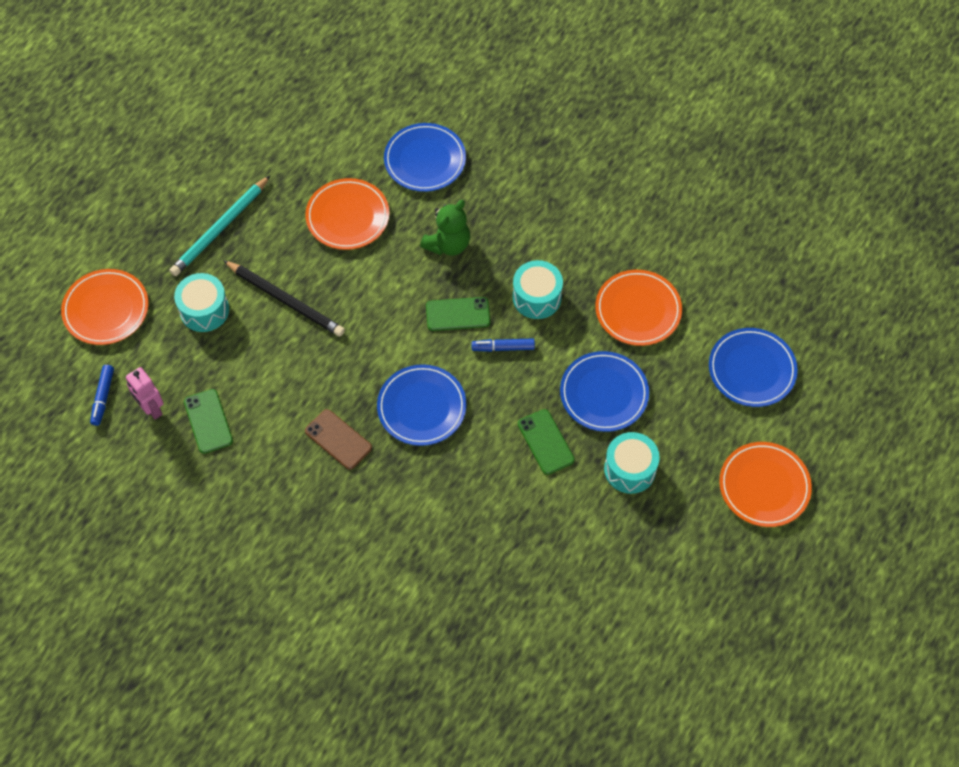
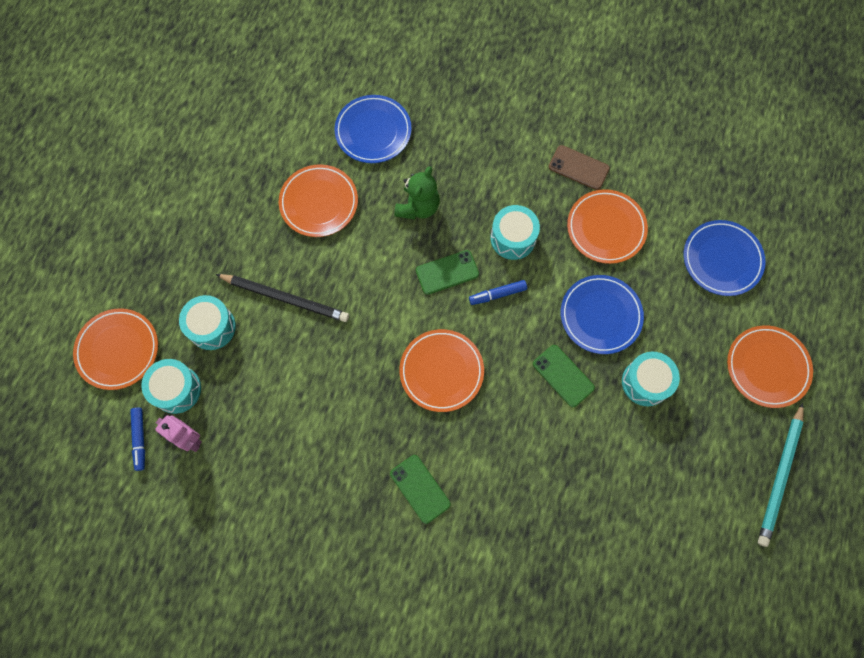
camera: 15 degrees left, 10 degrees up
(152, 360) = (177, 389): none -> turquoise drum
(208, 421) = (247, 437): green phone -> green phone (420, 489)
(220, 229) = (204, 243): turquoise pencil -> turquoise pencil (780, 476)
(338, 439) = (374, 423): brown phone -> brown phone (578, 168)
(421, 407) = (441, 371): blue plate -> orange plate

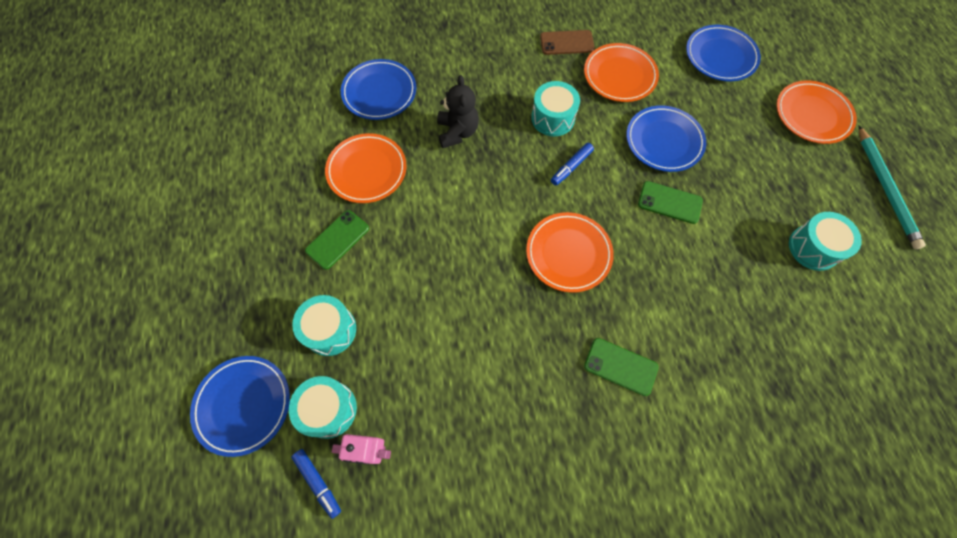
camera: 30 degrees left, 5 degrees down
(118, 350) = (243, 405): orange plate -> blue plate
(285, 298) = (386, 266): black pencil -> none
(418, 207) = (457, 132): green teddy bear -> black teddy bear
(447, 272) = (517, 171): green phone -> green phone (337, 239)
(645, 382) = (735, 173): turquoise drum -> turquoise drum (813, 248)

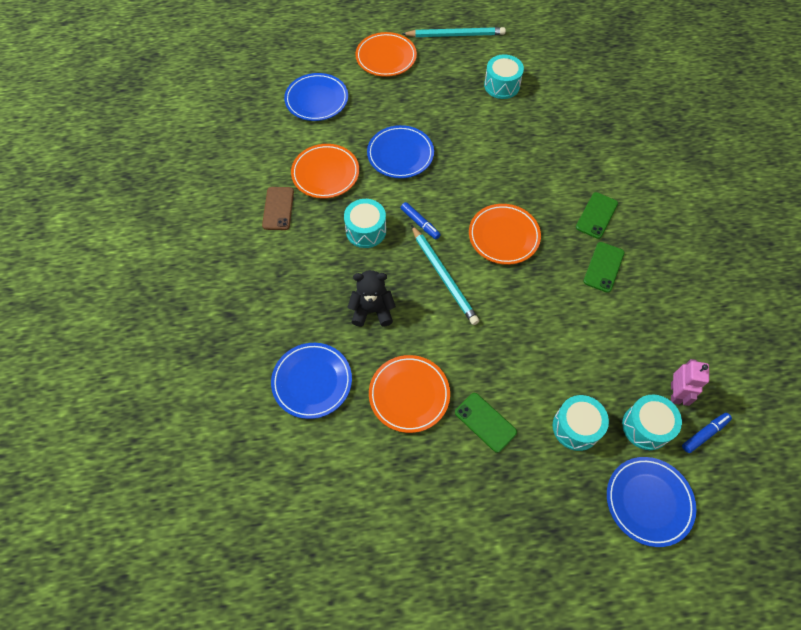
camera: 85 degrees left, 5 degrees down
(505, 194) = (444, 276): none -> turquoise pencil
(669, 202) = (459, 161): green phone -> green phone (603, 267)

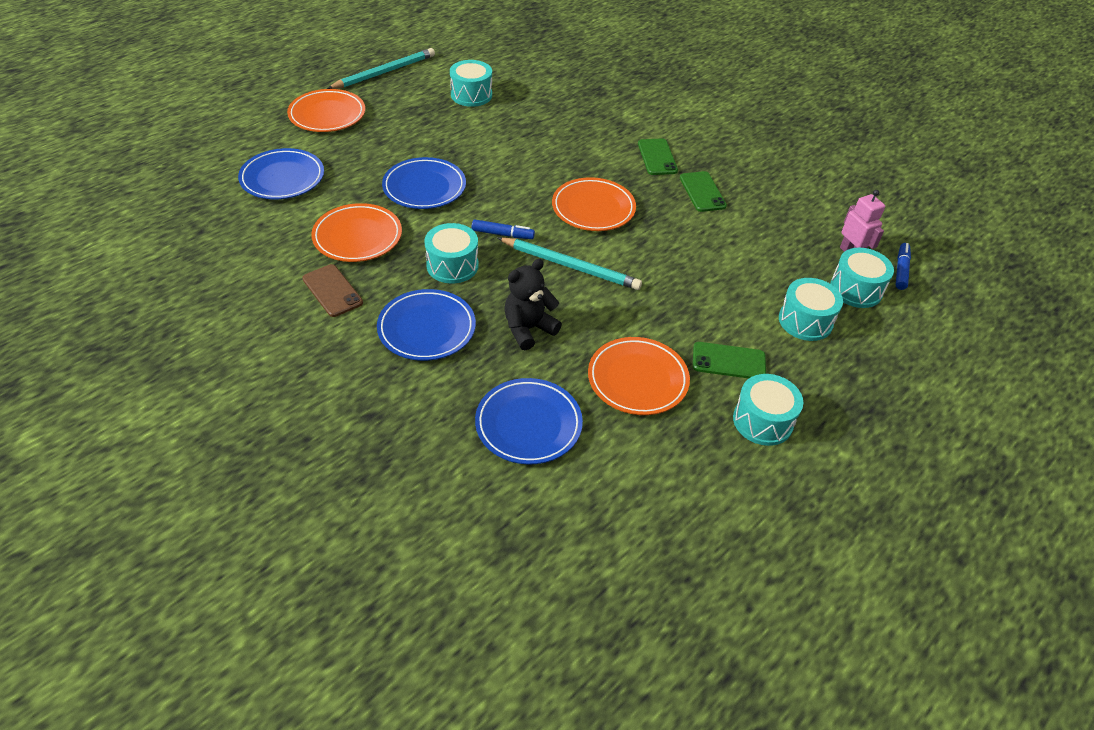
camera: 40 degrees left, 15 degrees down
(465, 483) = (762, 421): none -> turquoise drum
(648, 502) = (915, 342): blue plate -> blue plate (427, 328)

